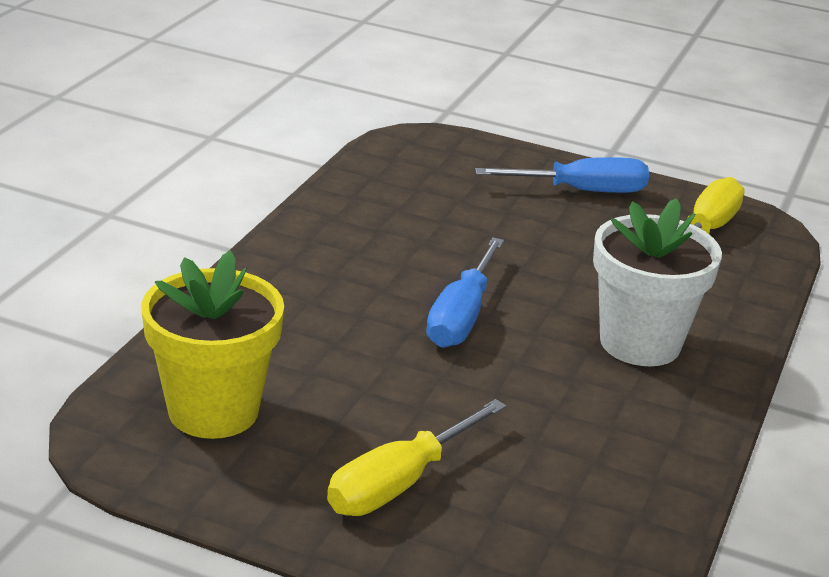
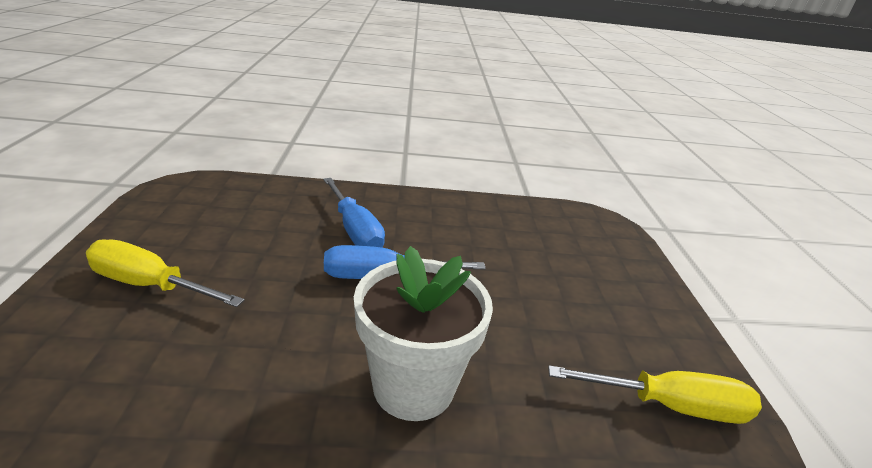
camera: 65 degrees right, 0 degrees up
(213, 411) = (219, 207): yellow flower pot -> none
(581, 191) = (634, 307): blue screwdriver -> blue screwdriver (354, 230)

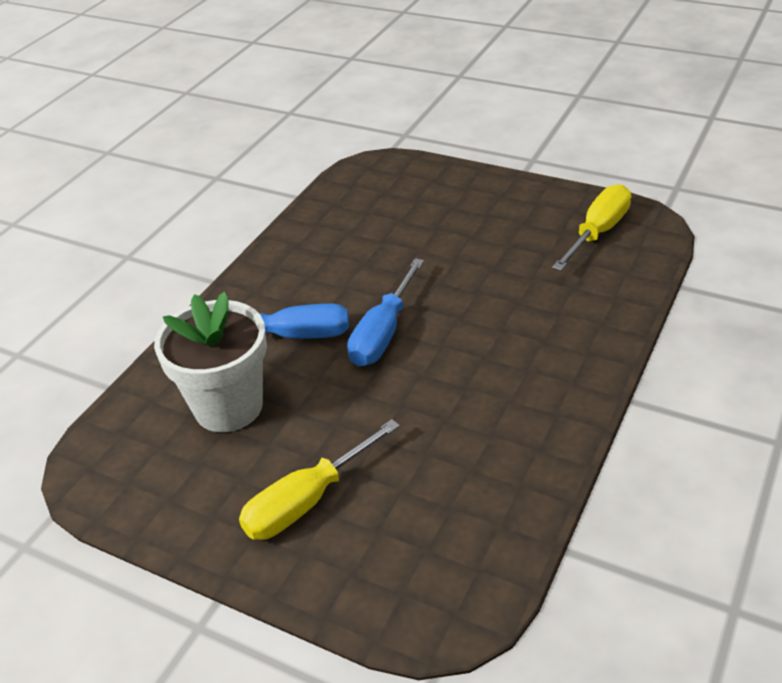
camera: 55 degrees left, 10 degrees up
(413, 387) = (526, 348): white flower pot -> white flower pot (228, 407)

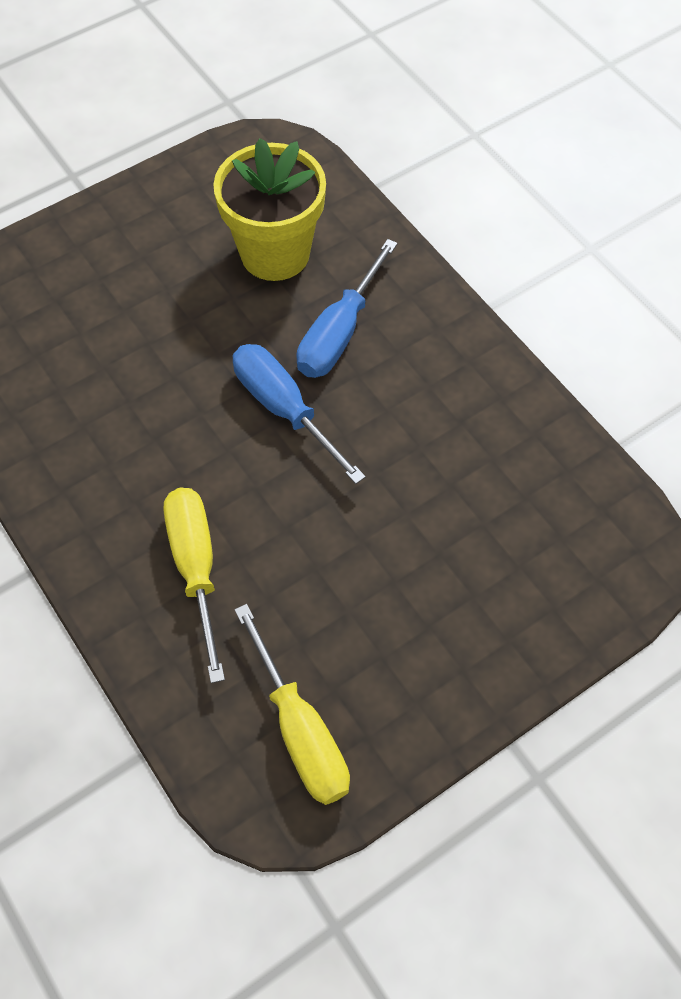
camera: 115 degrees right, 20 degrees up
(228, 407) = (275, 253): white flower pot -> yellow flower pot
(307, 500) = (122, 268): yellow screwdriver -> yellow screwdriver (196, 569)

